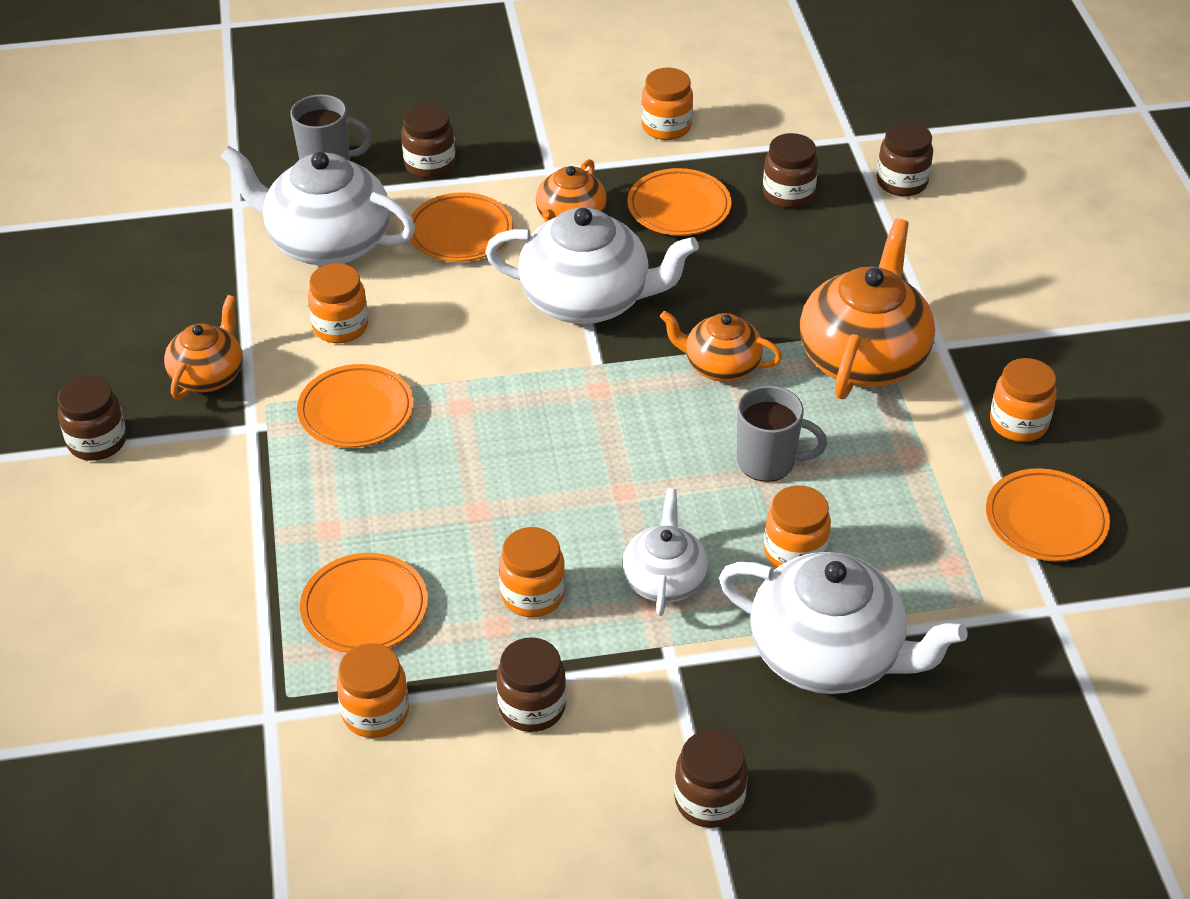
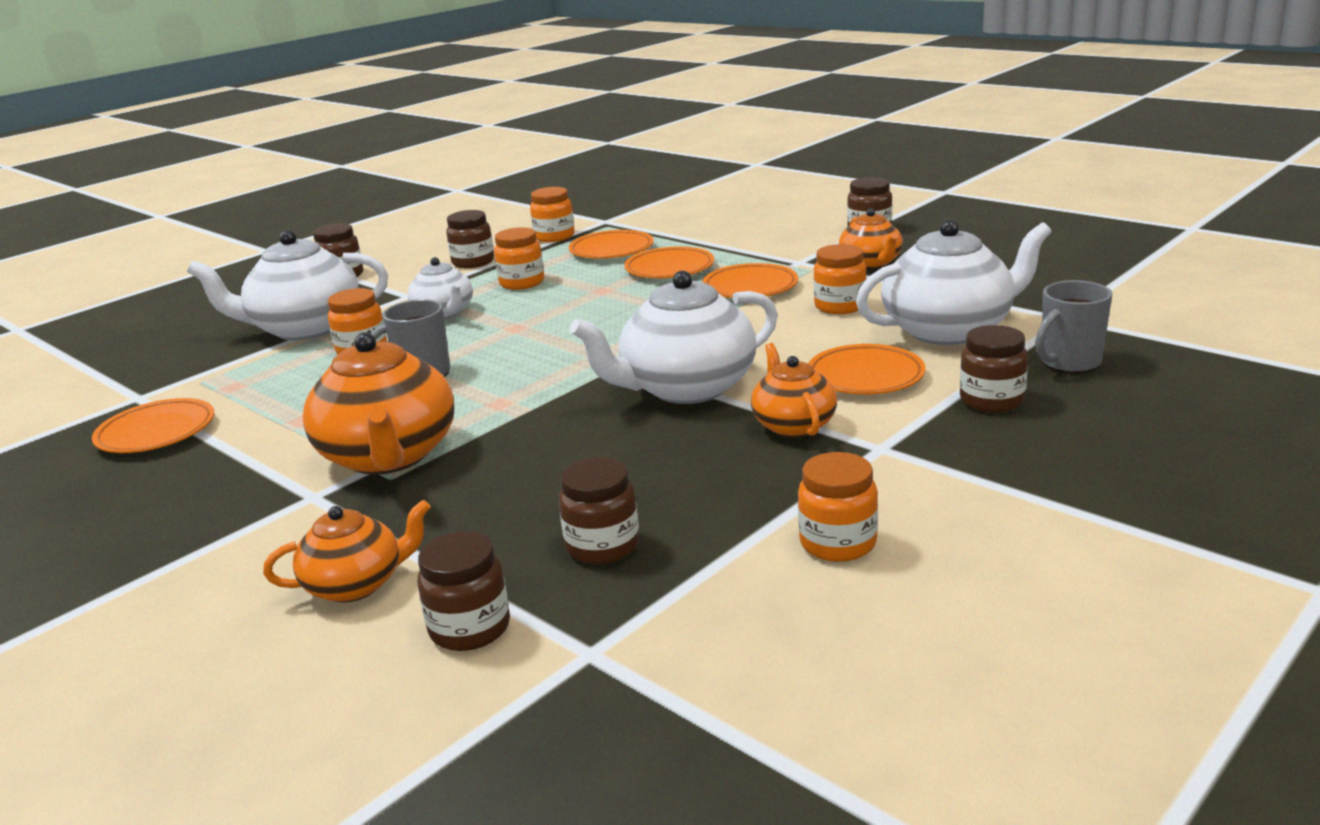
camera: 145 degrees right, 20 degrees down
(679, 208) = (705, 479): orange plate -> orange plate (669, 269)
(720, 366) = (518, 401): orange teapot -> orange teapot (356, 584)
(1018, 423) = (202, 476): orange jar -> none

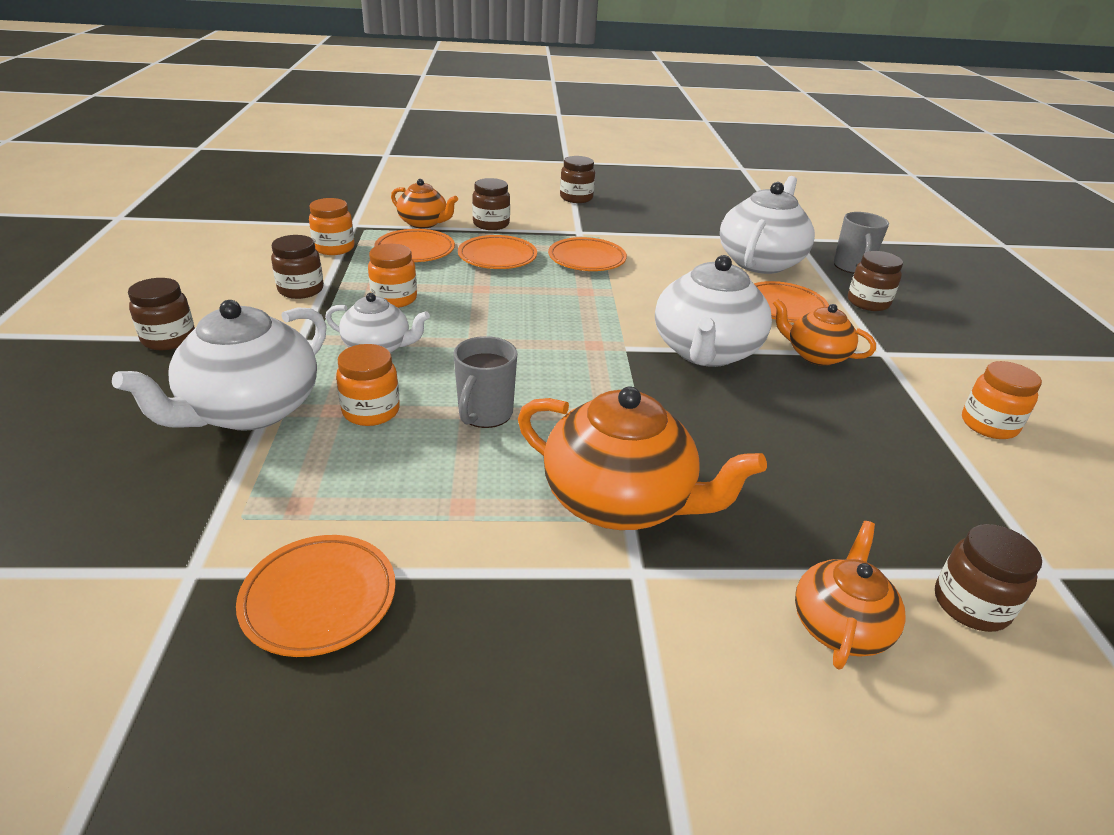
camera: 50 degrees left, 10 degrees up
(602, 546) = (903, 494): brown jar -> brown jar (491, 224)
(840, 306) = (671, 260): orange jar -> none
(871, 263) = (627, 223): orange teapot -> orange teapot (424, 223)

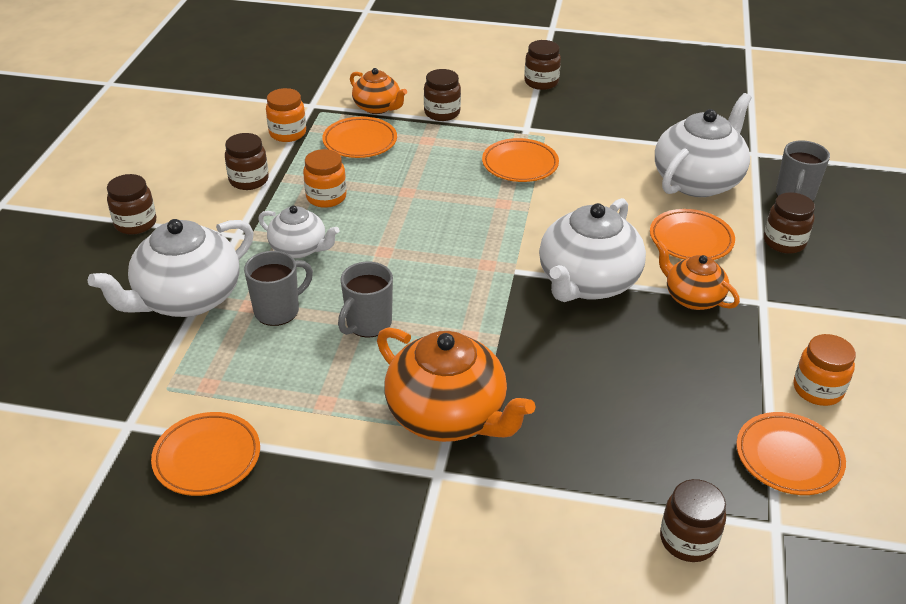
camera: 15 degrees right, 5 degrees up
(371, 411) = (278, 311): orange jar -> grey mug
(497, 257) = (434, 155): orange plate -> orange plate (788, 457)
(839, 625) = (572, 537): orange teapot -> none

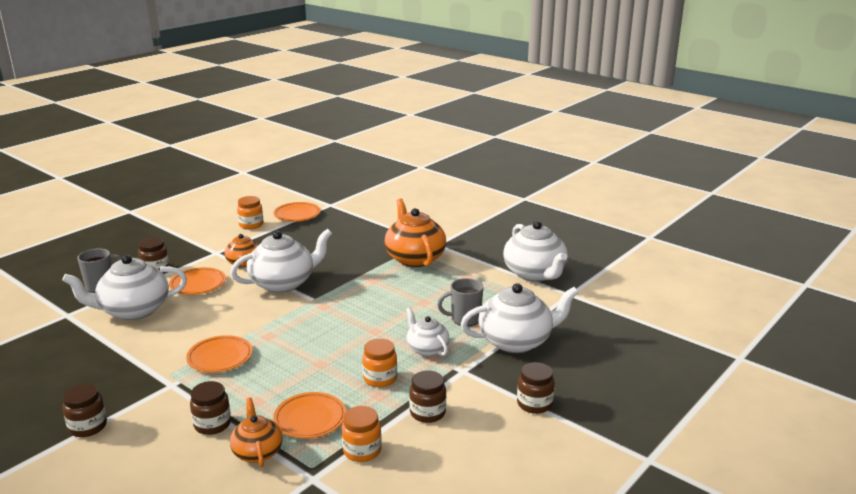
camera: 150 degrees left, 15 degrees down
(207, 458) = (535, 274): orange plate -> white teapot
(368, 324) = (419, 299): grey mug -> none
(688, 540) = (364, 210): brown jar -> none

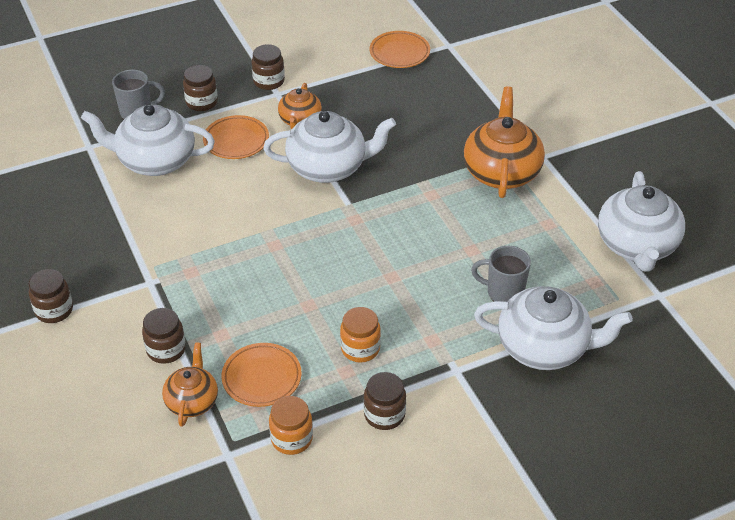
camera: 25 degrees right, 20 degrees up
(220, 357) = (212, 260): orange plate -> none
(251, 225) = (337, 56): orange jar -> none
(427, 349) = (434, 323): white teapot -> none
(534, 404) = (507, 446): brown jar -> brown jar (269, 81)

